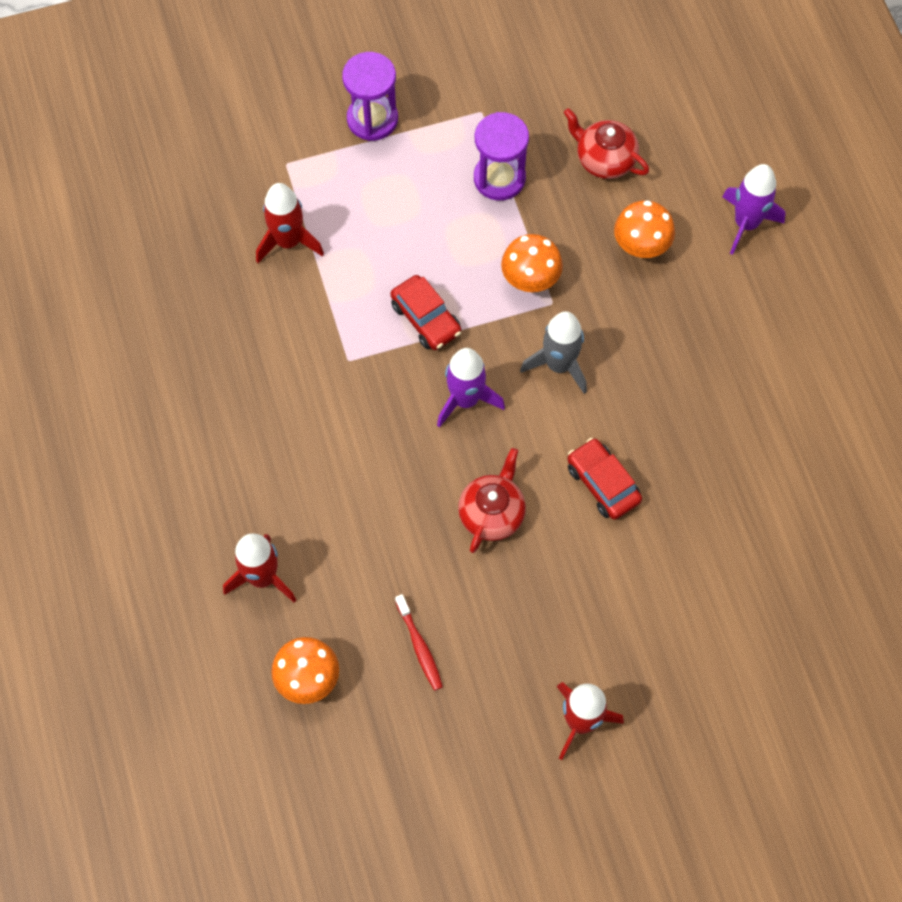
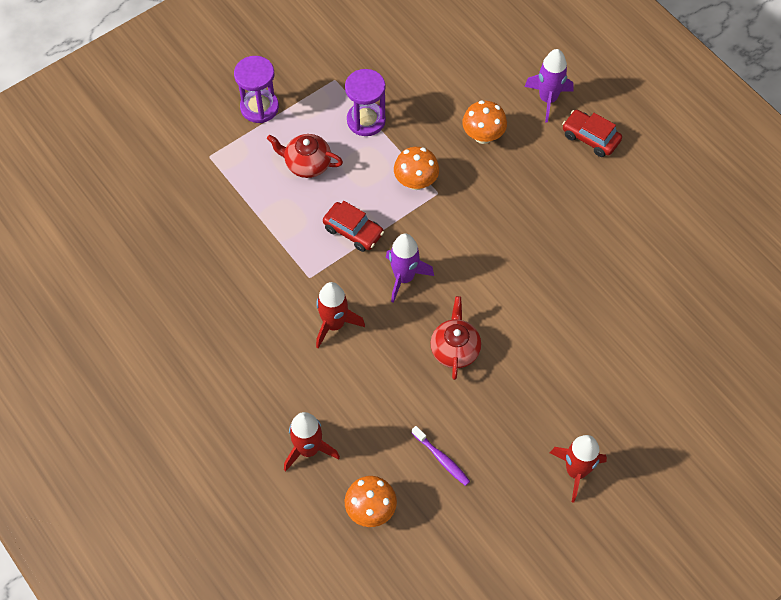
camera: 20 degrees left, 5 degrees down
(288, 242) = (233, 209): red rocket -> red rocket (334, 324)
(419, 646) = (442, 459): red toothbrush -> purple toothbrush
(559, 365) = (459, 233): grey rocket -> none
(603, 483) = (523, 303): red car -> red car (590, 138)
(604, 159) = (434, 86): red teapot -> red teapot (307, 164)

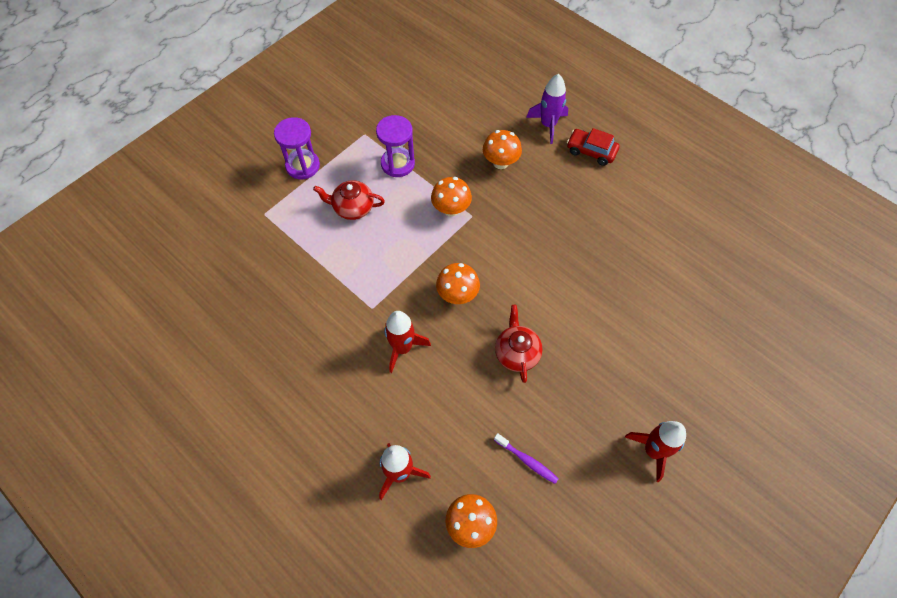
camera: 10 degrees left, 0 degrees up
(353, 231) = (404, 260): red car -> none
(404, 277) = (457, 295): purple rocket -> orange mushroom

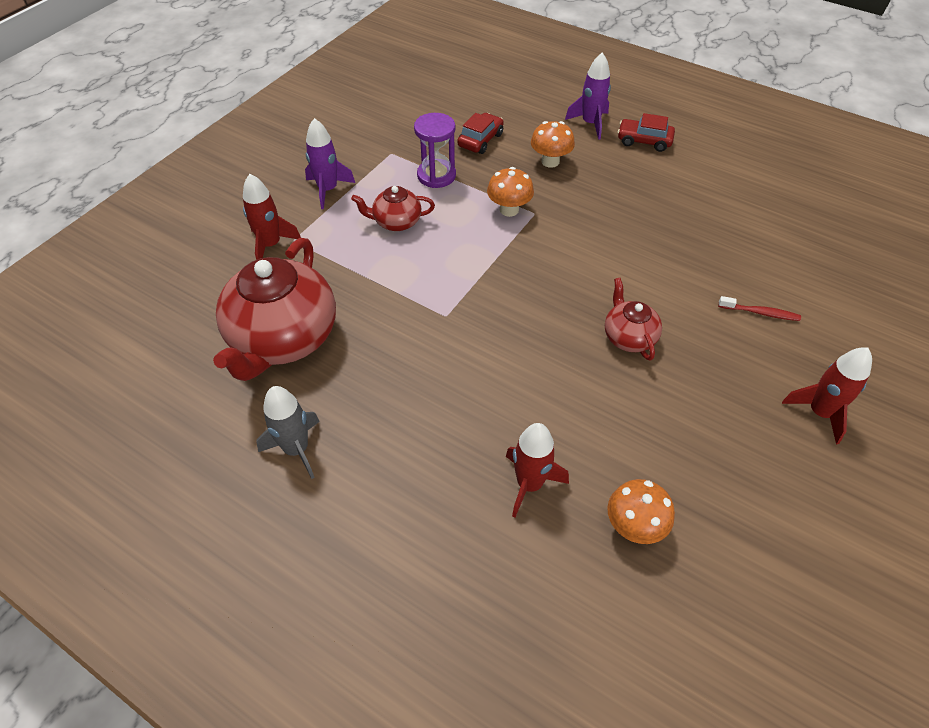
camera: 10 degrees left, 10 degrees down
(229, 412) = (296, 449): none -> grey rocket
(238, 309) = (283, 338): none -> red teapot
(302, 166) = (328, 190): purple hourglass -> purple rocket
(402, 348) = (494, 350): red rocket -> red rocket (271, 245)
(445, 130) = (480, 140): none -> red car
(457, 295) = (542, 289): orange mushroom -> none
(527, 460) = (679, 445): purple toothbrush -> none
(636, 347) = (760, 313): none -> red toothbrush

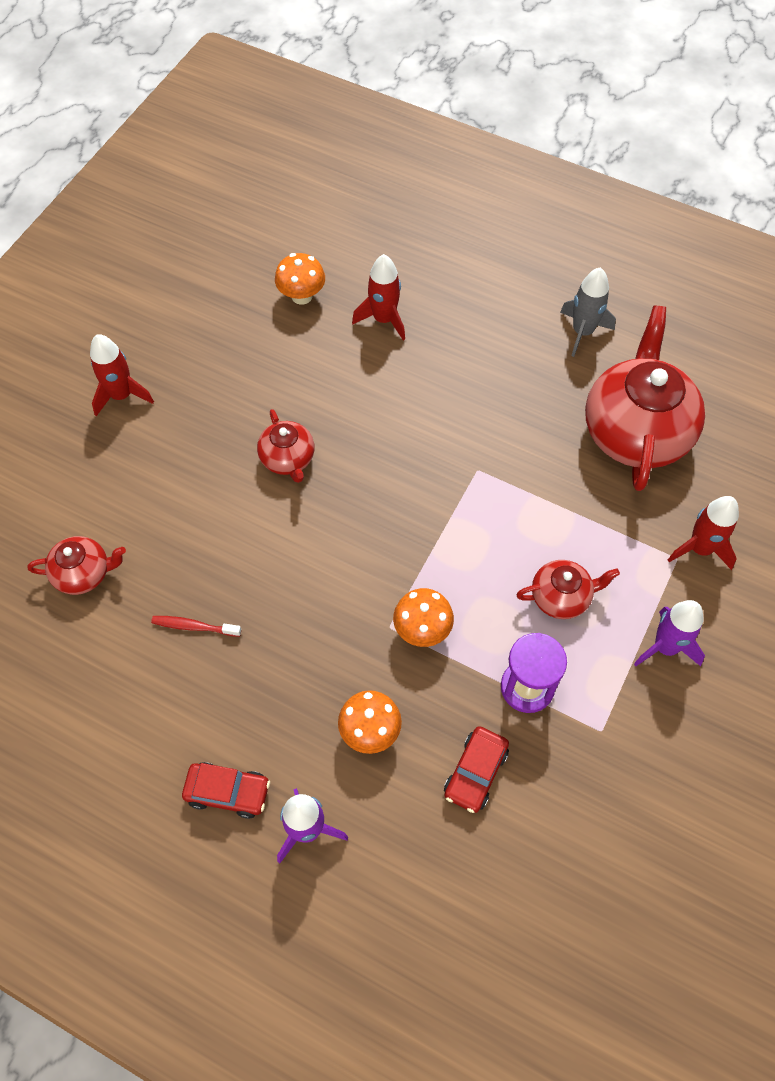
camera: 175 degrees right, 10 degrees up
(760, 313) = (143, 498): red toothbrush -> red toothbrush (194, 626)
(792, 261) = (84, 573): none -> red teapot

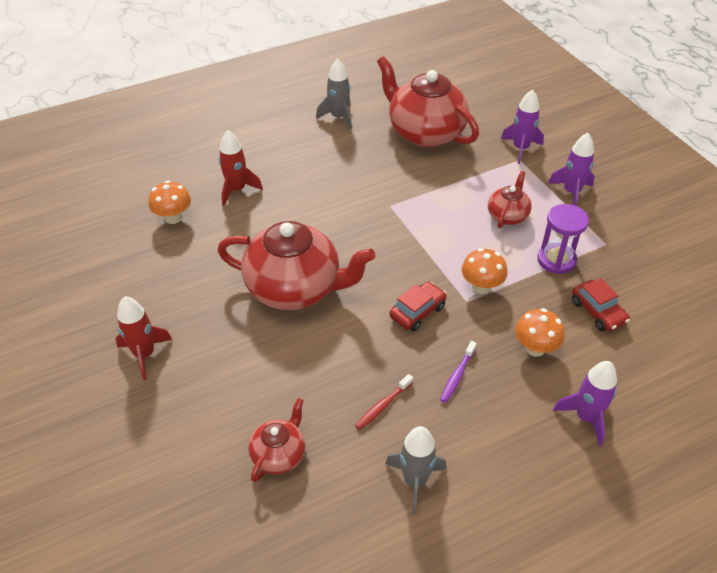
camera: 55 degrees left, 15 degrees down
(125, 705) = (415, 481): none -> grey rocket
(228, 792) = (529, 449): red car -> red car (417, 311)
(277, 673) = (457, 376): none -> purple toothbrush
(288, 459) = (295, 288): red teapot -> red teapot, size x2.03
(700, 548) = (520, 149): red rocket -> purple rocket

